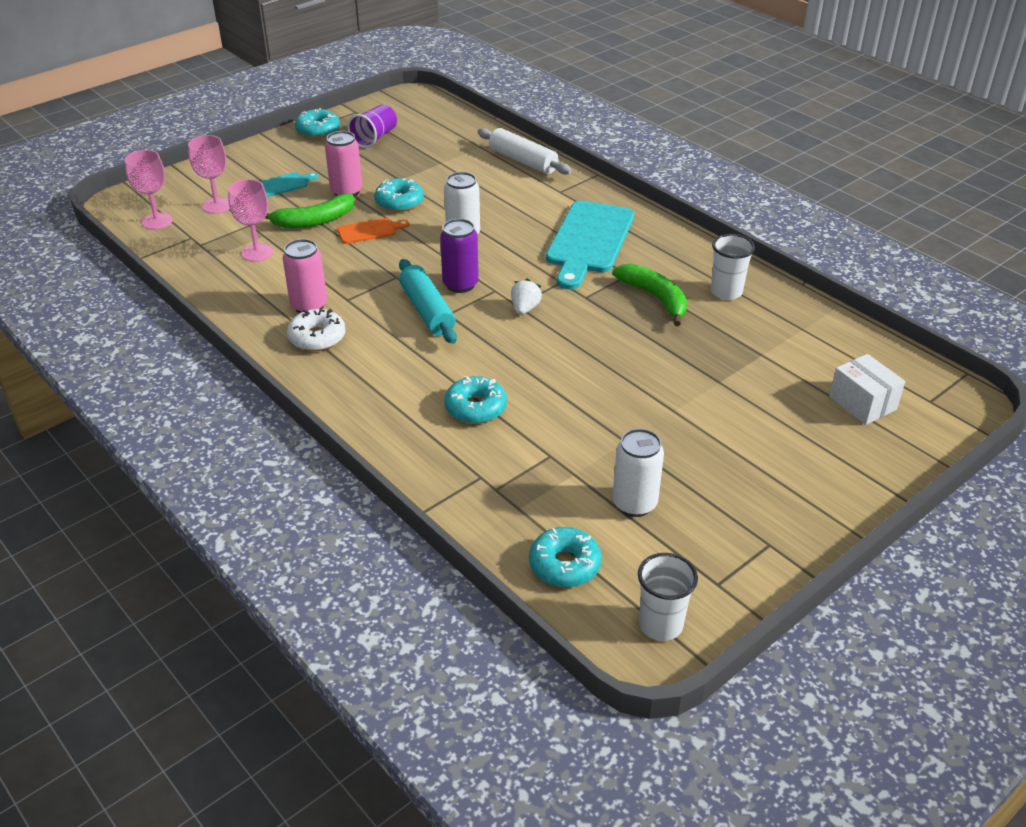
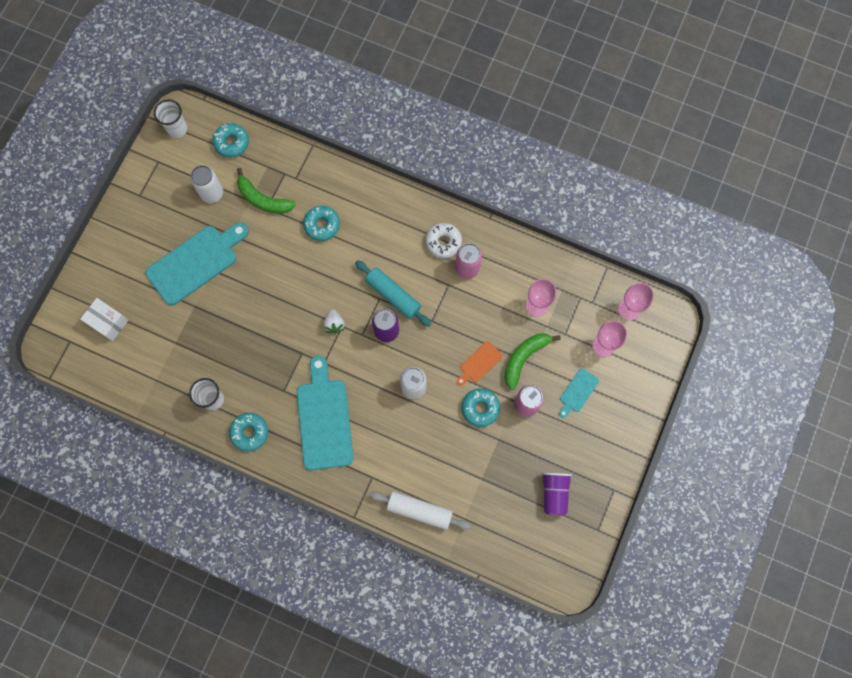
camera: 155 degrees right, 35 degrees up
(318, 130) = (606, 484): turquoise donut -> turquoise donut (249, 432)
(655, 298) = (257, 372): green banana -> green banana (263, 199)
(698, 427) = (196, 262): none -> turquoise cutting board

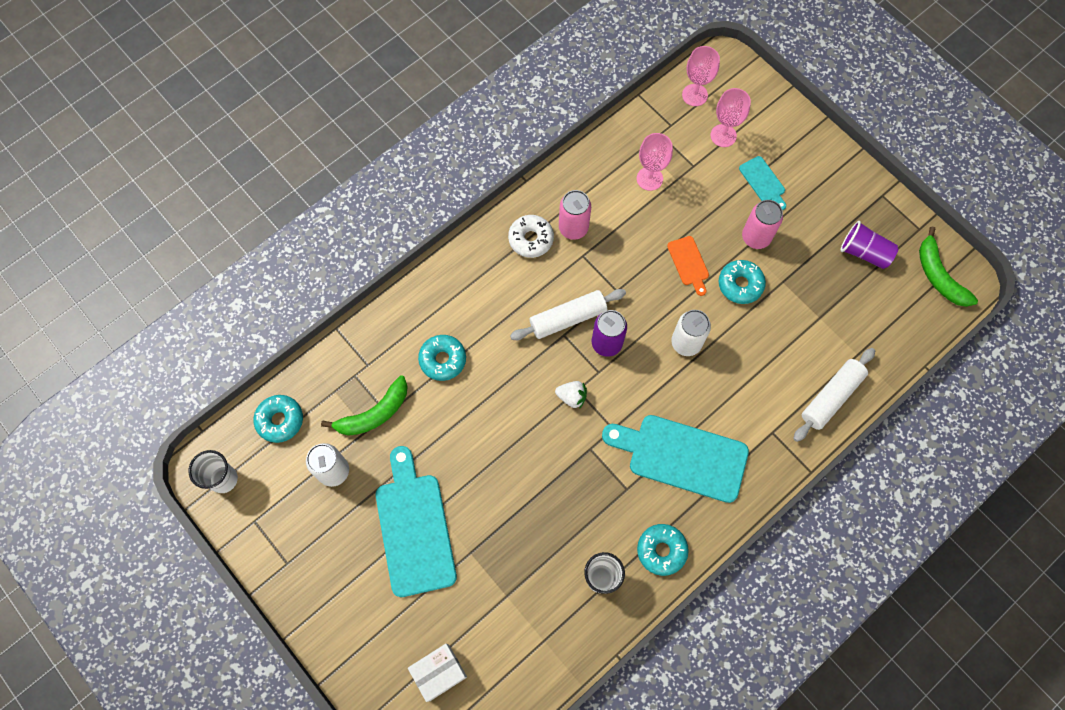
camera: 65 degrees left, 5 degrees down
(393, 295) = (568, 318): turquoise rolling pin -> white rolling pin
(524, 358) = (702, 216): green banana -> green banana (938, 276)

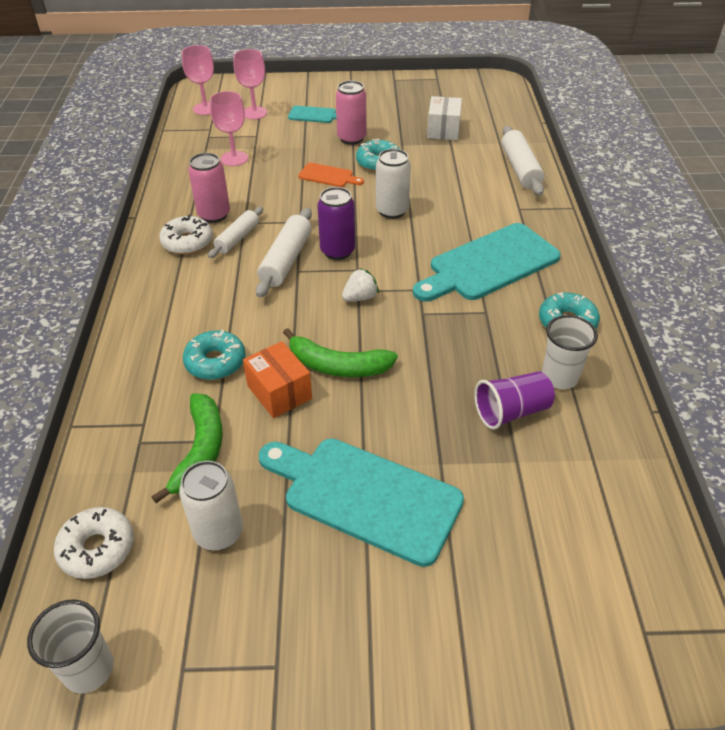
camera: 50 degrees left, 25 degrees down
(280, 420) = (97, 548): turquoise donut -> white donut
(439, 672) = (560, 582): white box -> white box (443, 130)
(450, 418) = (279, 392): none -> orange box
(562, 267) = (237, 238): none -> white rolling pin
(864, 252) = (425, 104): purple cup -> purple cup (511, 411)
(938, 276) = (480, 88): green banana -> green banana (338, 366)

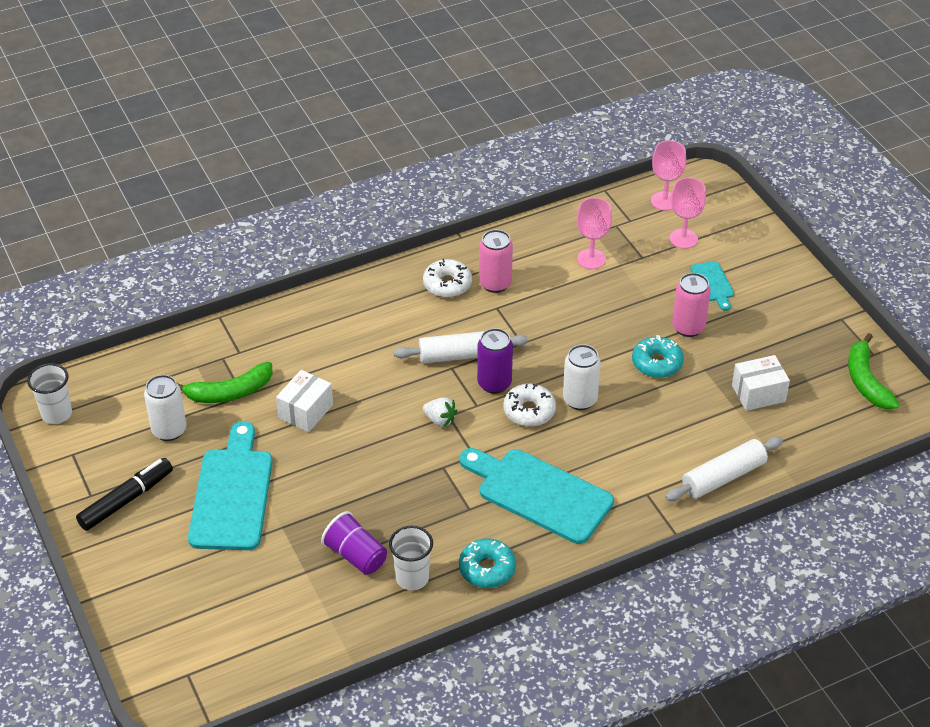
camera: 65 degrees right, 0 degrees up
(97, 548) = (132, 378): white donut -> white donut (529, 411)
(215, 362) = (317, 363): turquoise donut -> none
(237, 238) = (472, 312): white rolling pin -> none
(279, 392) = (305, 411): orange box -> white box
(311, 620) = (126, 500): none -> black marker
(328, 176) = (607, 335): orange cutting board -> none
(338, 366) = (350, 435): green banana -> green banana (866, 381)

